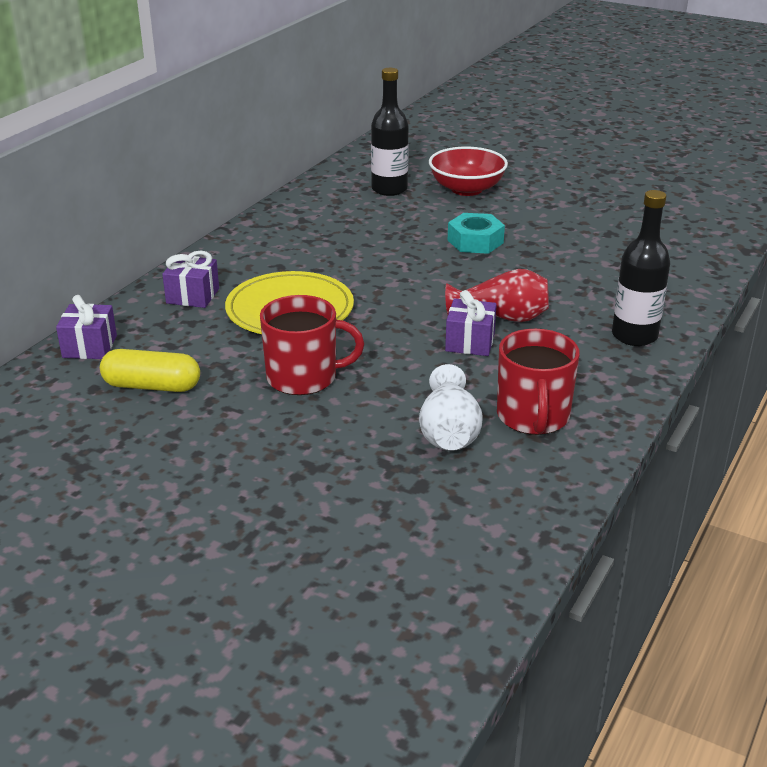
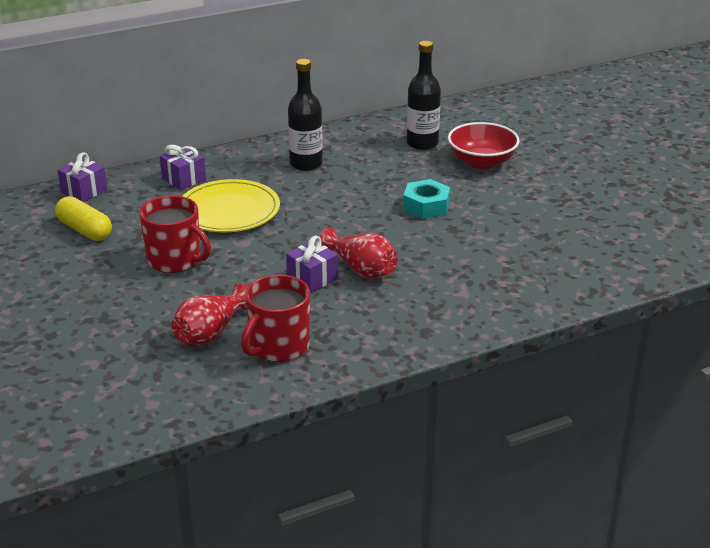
camera: 35 degrees right, 0 degrees up
(448, 432) = (211, 332): white vase -> red vase
(634, 336) = (436, 321): black bottle -> black bottle (306, 164)

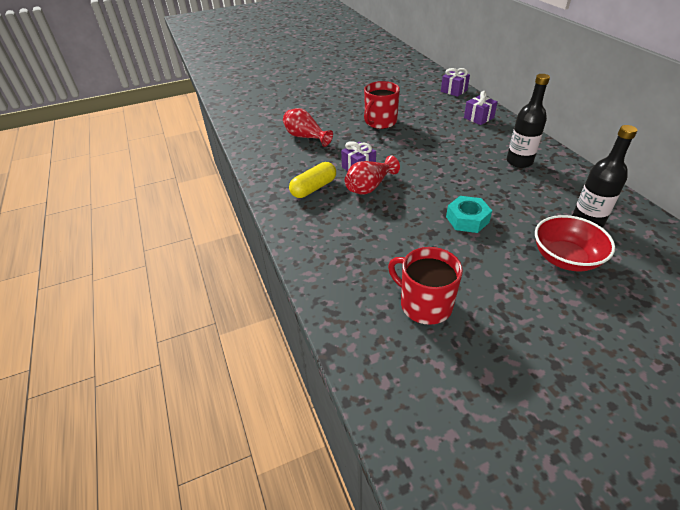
camera: 95 degrees right, 10 degrees up
(85, 230) = (410, 95): yellow capsule -> yellow capsule (313, 188)
(229, 211) = (440, 135): yellow plate -> none
(278, 346) = (288, 158): red mug -> red mug (424, 304)

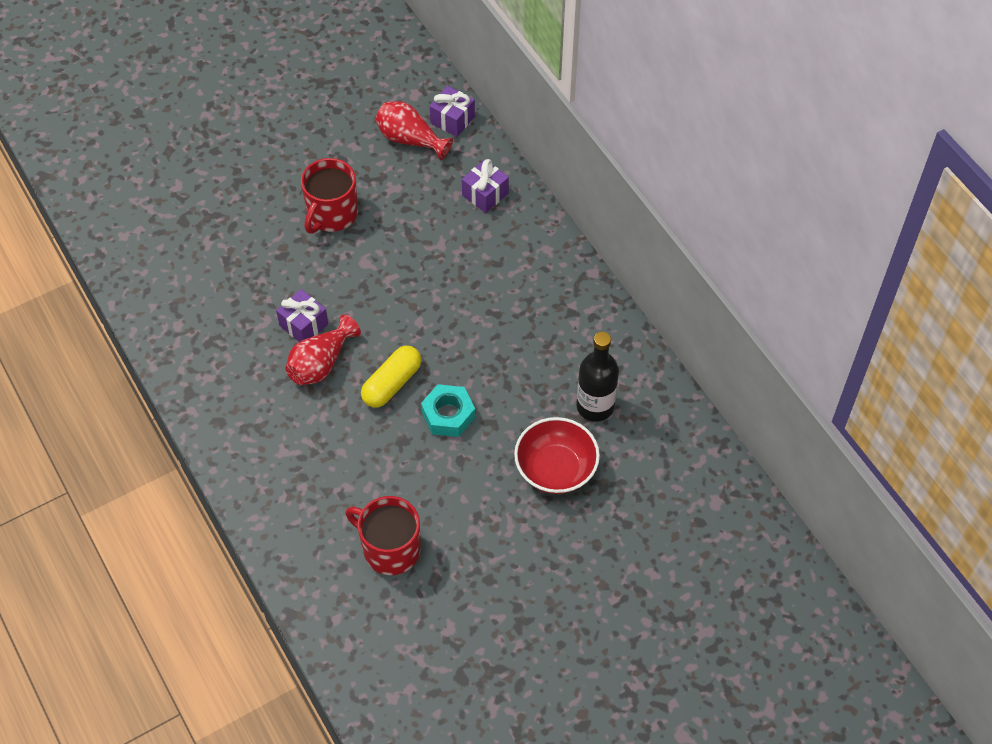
camera: 10 degrees left, 15 degrees up
(306, 137) = (217, 259): red vase -> red vase (410, 139)
(313, 188) = (243, 372): yellow capsule -> yellow capsule (392, 383)
(519, 162) = (530, 296): black bottle -> none

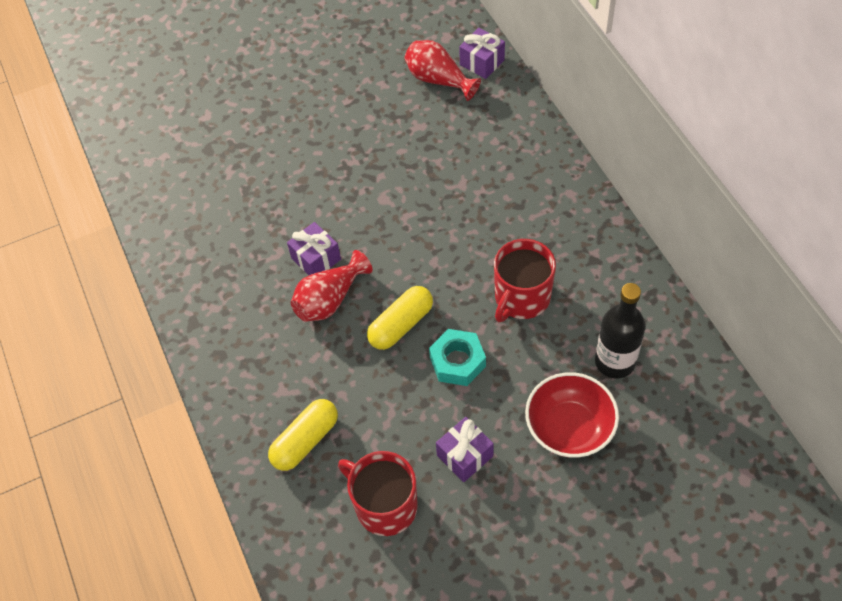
camera: 10 degrees right, 0 degrees up
(310, 496) = (305, 441): none -> yellow capsule
(332, 214) = (354, 149): red mug -> red mug (521, 298)
(485, 194) = (510, 136): purple gift -> purple gift (465, 455)

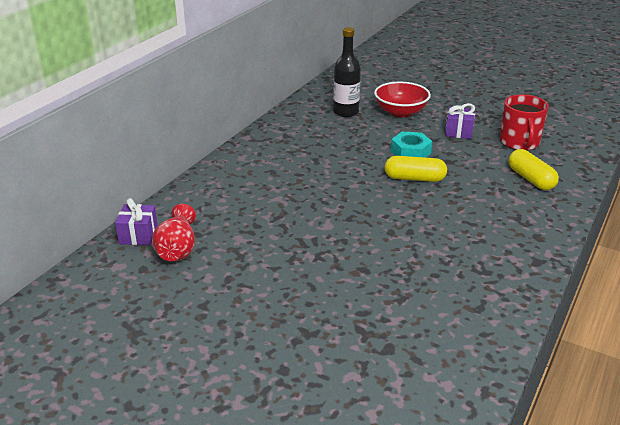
camera: 130 degrees left, 25 degrees down
(305, 441) = (531, 179): yellow capsule -> yellow capsule turned 60 degrees clockwise
(316, 259) = (414, 231): purple gift -> none
(329, 299) = (435, 211): red vase -> none
(521, 298) = (341, 148): red mug -> none

